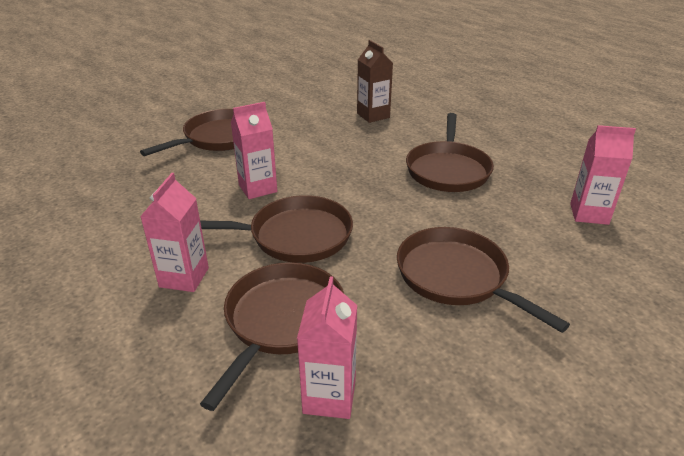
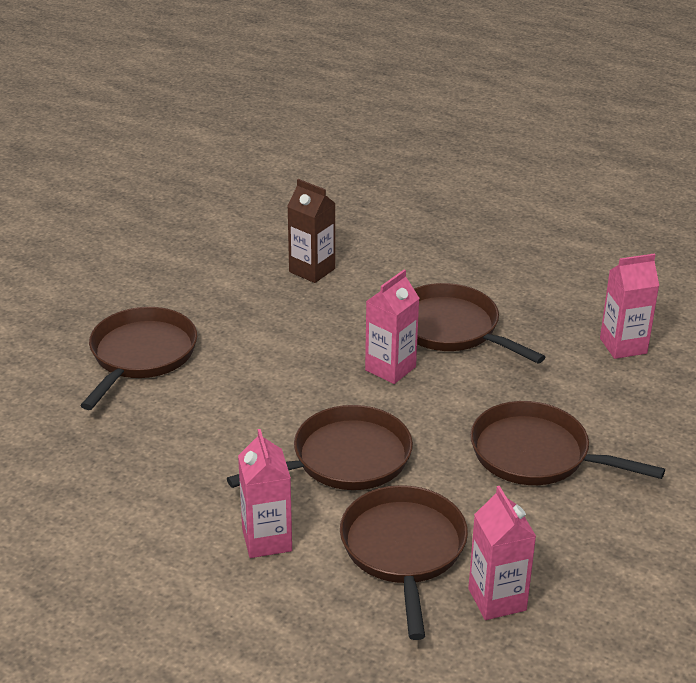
camera: 25 degrees left, 0 degrees up
(258, 188) = (254, 413): pink carton -> pink carton (390, 368)
(448, 170) = (451, 329): brown pan -> brown pan turned 150 degrees clockwise

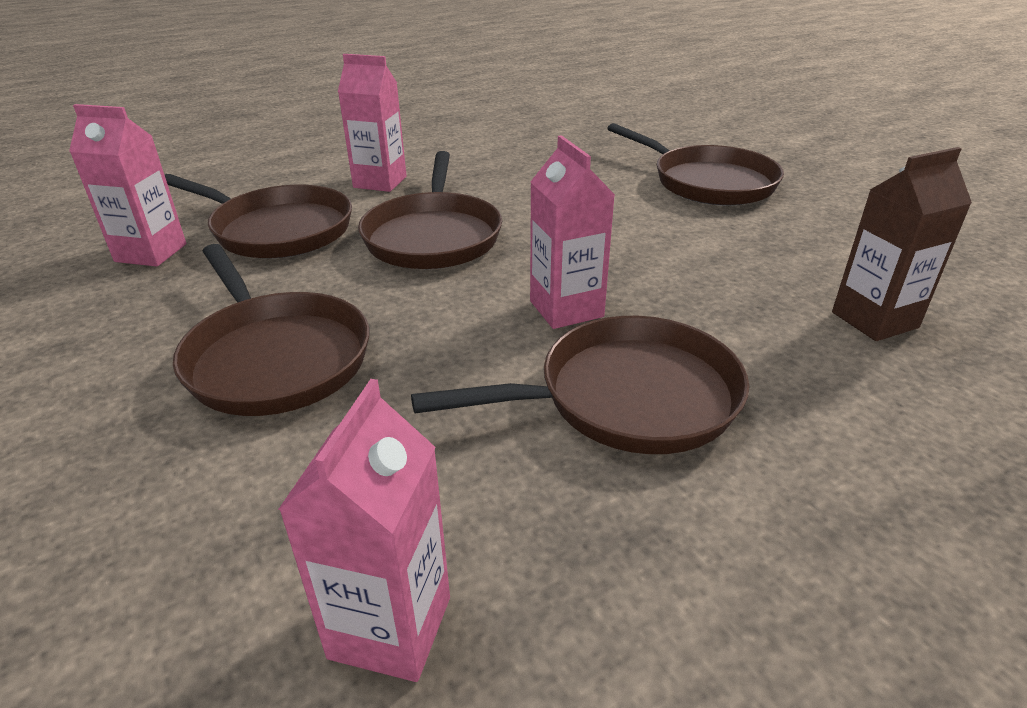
camera: 120 degrees right, 0 degrees up
(536, 454) = (275, 357): brown pan -> brown pan turned 90 degrees clockwise

